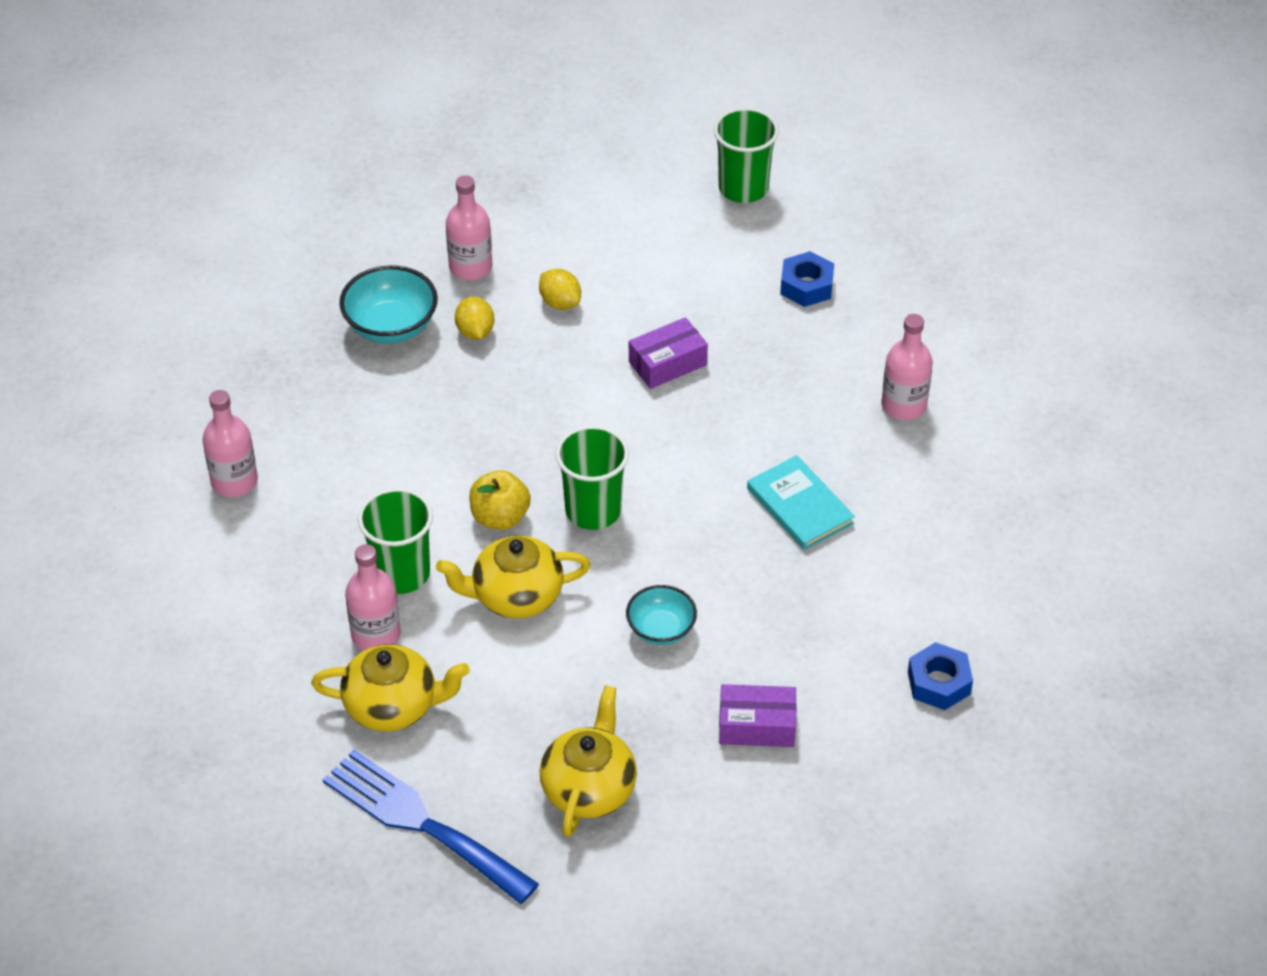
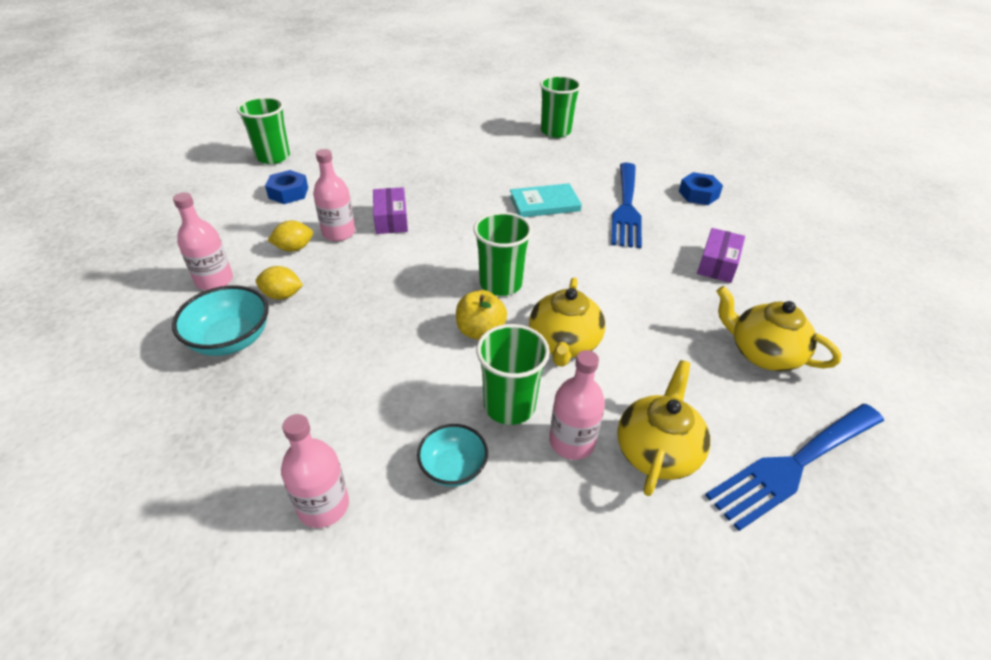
camera: 70 degrees left, 5 degrees down
(661, 629) = (623, 282): turquoise bowl -> turquoise bowl (453, 468)
(806, 286) = (373, 158): blue nut -> blue nut (288, 193)
(843, 601) = (626, 208): none -> blue fork
(903, 405) = (489, 153): pink bottle -> pink bottle (338, 233)
(1032, 465) = (555, 131): none -> green cup

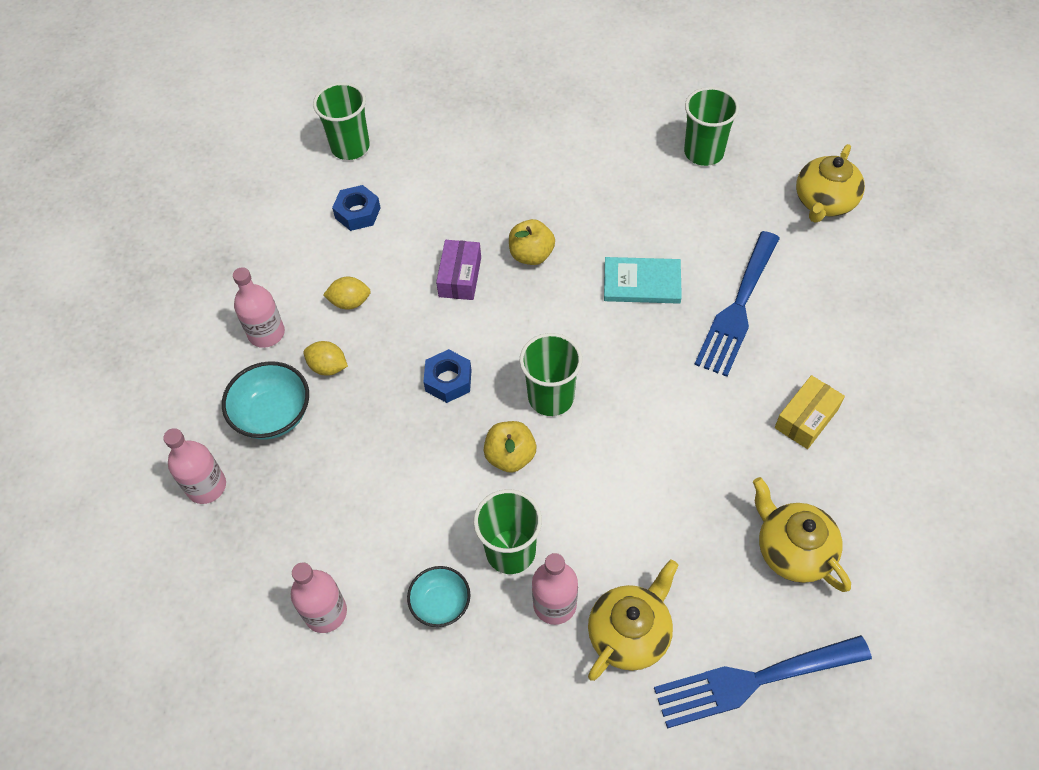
camera: 20 degrees right, 15 degrees up
(338, 233) = (400, 287): pink bottle -> pink bottle (206, 486)
(447, 199) = (531, 255): none -> yellow apple
(564, 343) = (589, 490): yellow teapot -> yellow teapot (824, 202)
(698, 194) = (839, 301): blue nut -> blue nut (448, 380)
(717, 264) = (806, 418): purple box -> yellow box

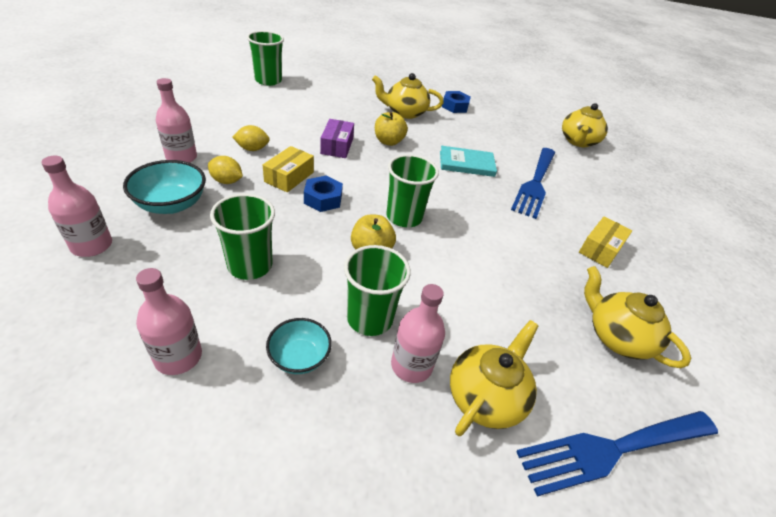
camera: 10 degrees left, 15 degrees down
(358, 213) = (267, 108): blue nut -> blue nut (455, 106)
(403, 347) = (289, 177): none -> yellow box
(556, 183) = (404, 112): none -> yellow teapot
(703, 152) = (498, 112): green cup -> green cup (250, 265)

